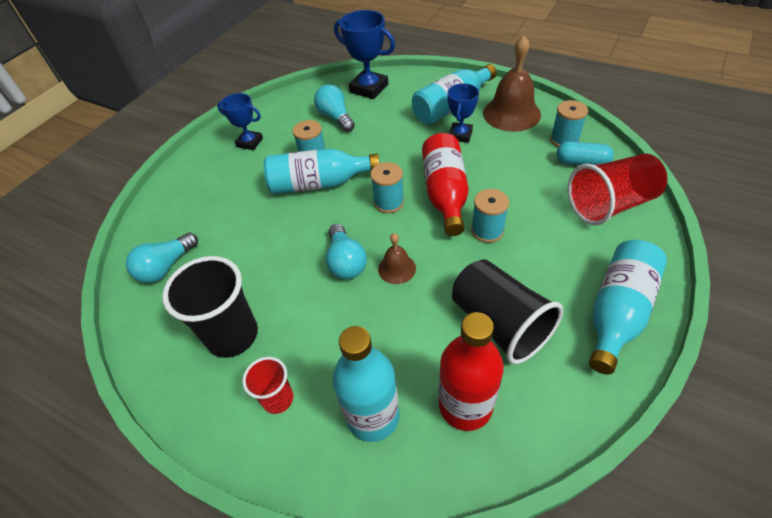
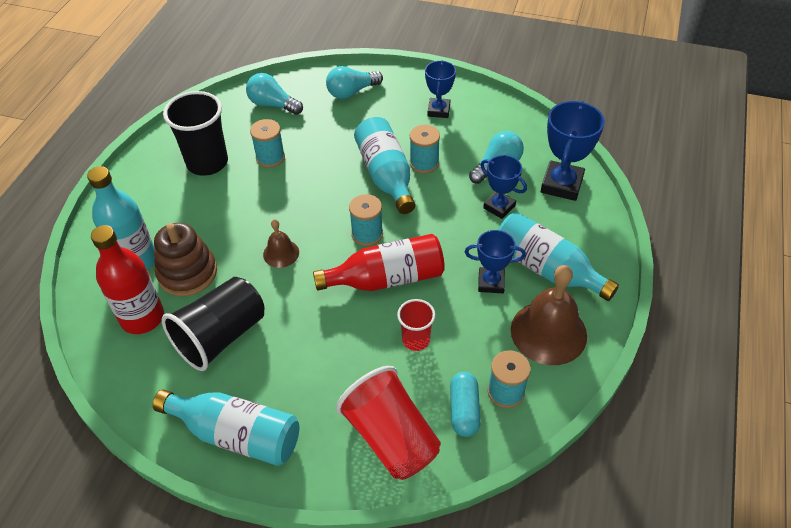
camera: 75 degrees right, 0 degrees up
(278, 399) = (152, 203): red cup -> red cup (416, 340)
(346, 262) = (286, 215): turquoise light bulb -> turquoise light bulb (352, 92)
(382, 121) = (499, 207): none -> blue trophy
(406, 356) = (187, 273): none -> brown stacking toy
(487, 230) = (336, 320): turquoise spool -> turquoise spool (270, 157)

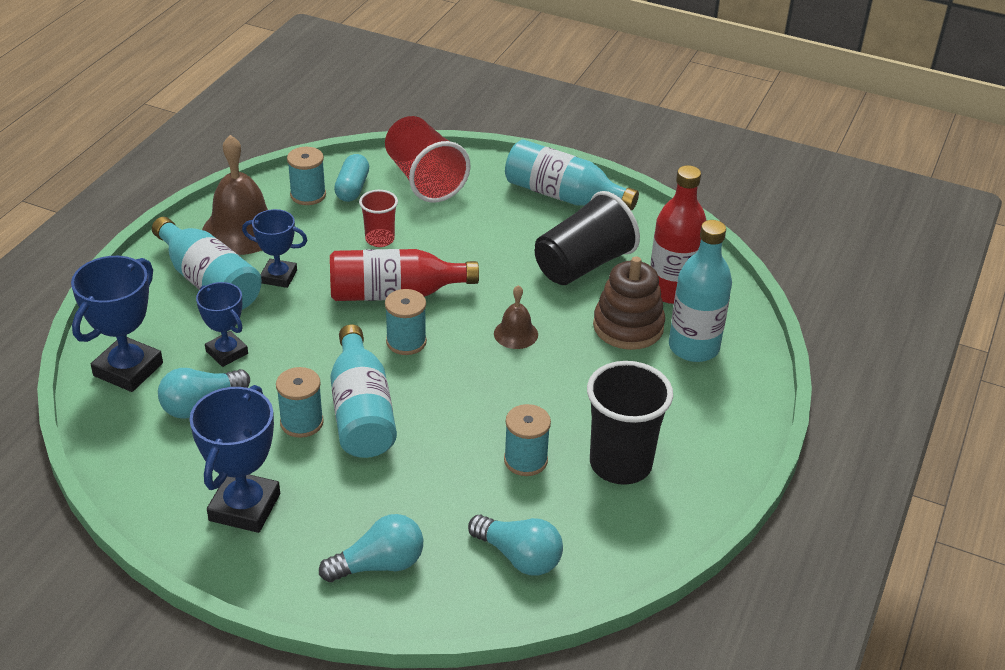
camera: 175 degrees left, 10 degrees down
(438, 110) = (245, 507): blue trophy -> blue trophy, size x1.58

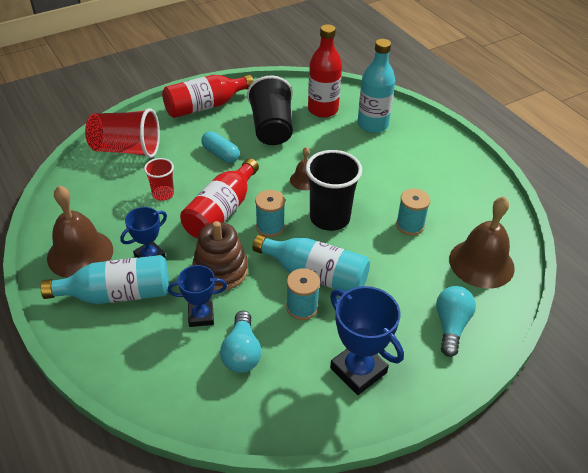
camera: 55 degrees left, 5 degrees up
(128, 369) = (168, 379): blue trophy -> none
(308, 195) = (81, 205): turquoise spool -> none
(352, 188) = (98, 183): turquoise capsule -> turquoise capsule (220, 154)
(519, 556) = (481, 263): turquoise light bulb -> brown bell
(563, 196) = (205, 106): turquoise bottle -> red bottle
(620, 464) = (439, 192): black cup -> black cup (329, 218)
(628, 326) = (337, 137): brown stacking toy -> brown stacking toy (220, 270)

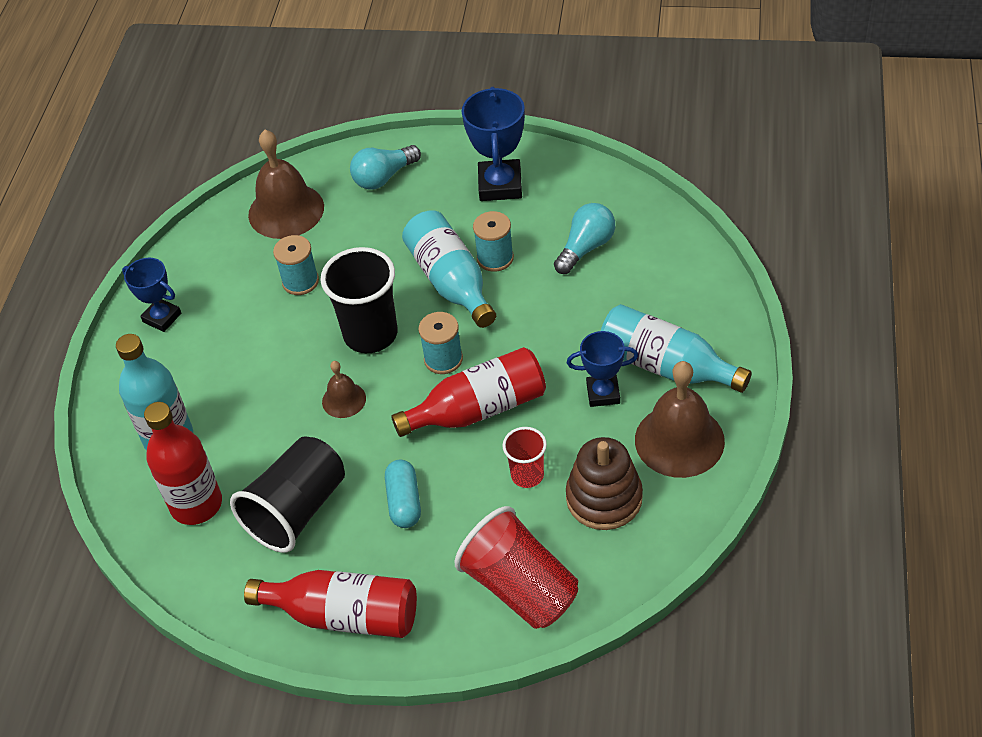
camera: 135 degrees left, 5 degrees up
(201, 316) = (597, 299): blue trophy -> blue trophy (162, 317)
(220, 270) = (540, 336): brown stacking toy -> brown stacking toy (604, 498)

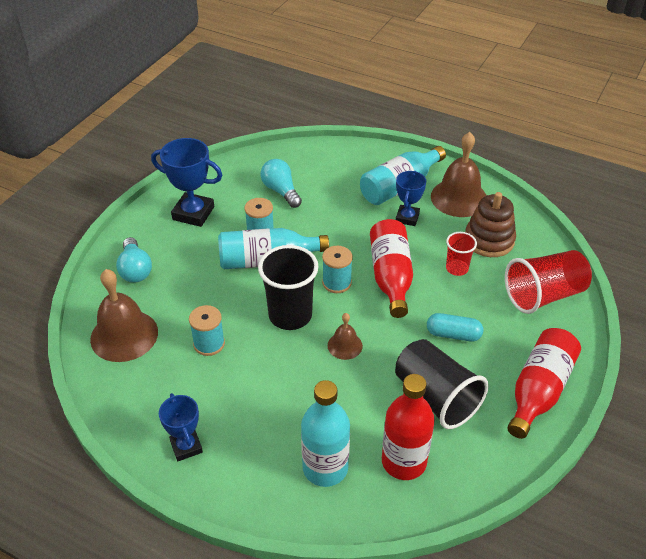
camera: 75 degrees left, 5 degrees down
(162, 317) = (186, 446): blue trophy -> blue trophy turned 75 degrees counterclockwise

